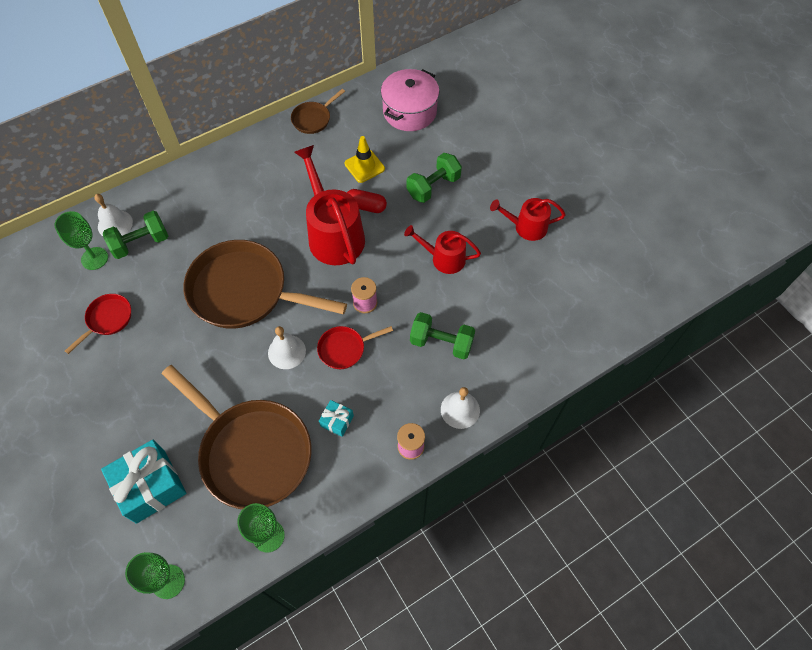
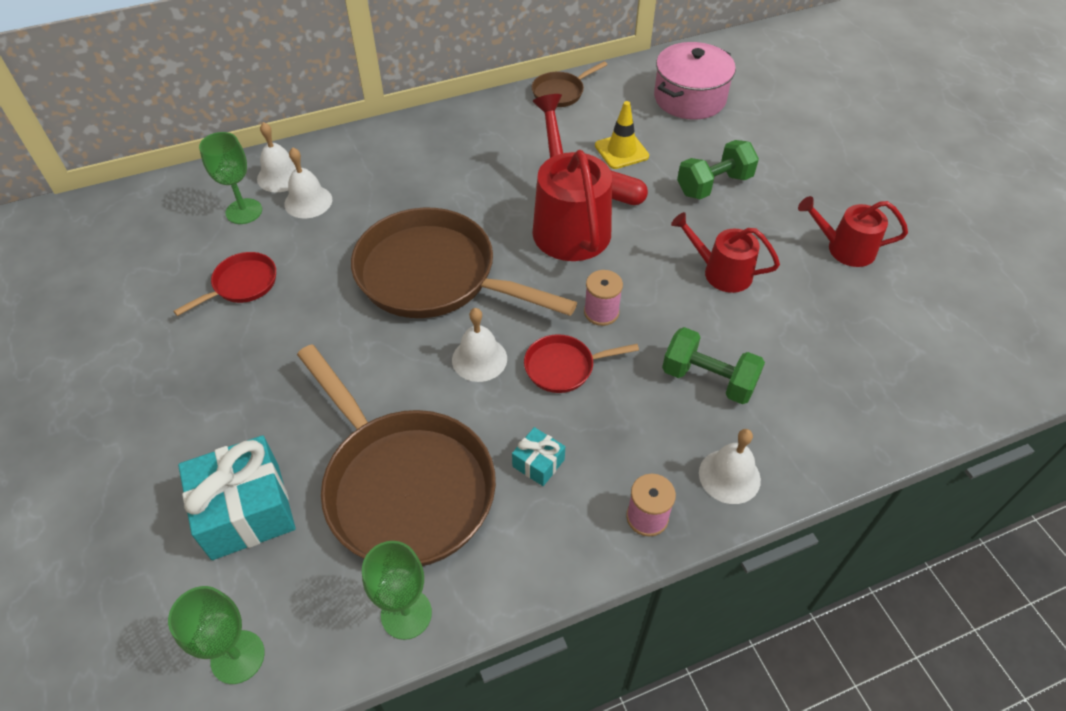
camera: 10 degrees right, 10 degrees down
(141, 243) = (308, 201): green dumbbell -> white bell

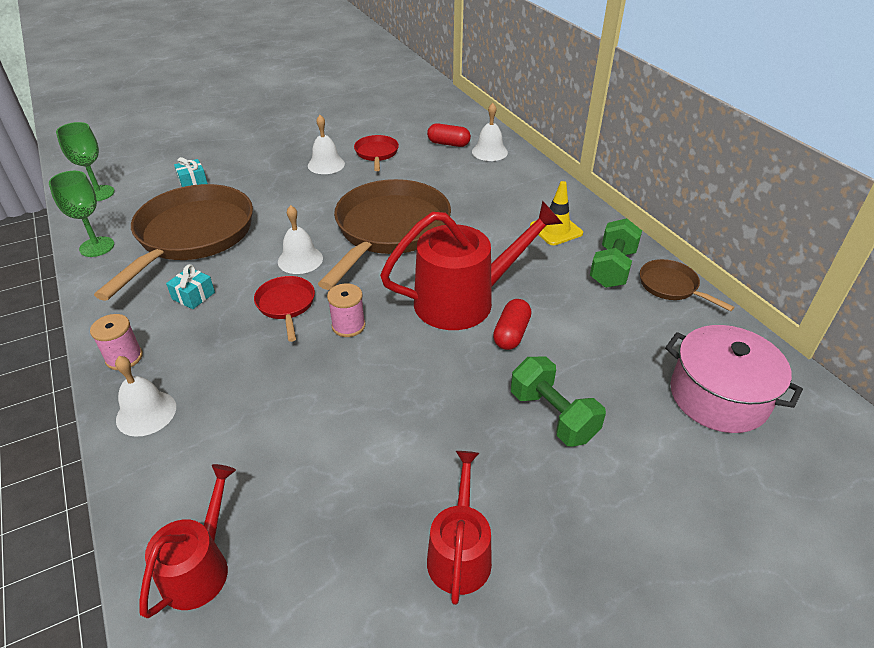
camera: 85 degrees right, 10 degrees down
(242, 284) = (376, 154): red pan -> red pan turned 135 degrees counterclockwise
(244, 211) = (448, 144): green goblet -> red capsule
(246, 510) = (193, 182): turquoise gift -> turquoise gift, size x0.48
(308, 201) = (464, 166): white bell -> white bell (326, 164)
(404, 486) = (192, 236): brown pan -> brown pan turned 150 degrees clockwise
(621, 151) = (588, 335): yellow traffic cone -> yellow traffic cone (556, 230)
(708, 379) = (259, 401): green dumbbell -> green dumbbell (612, 268)
(721, 272) = (406, 417): red watering can -> red watering can (199, 567)

